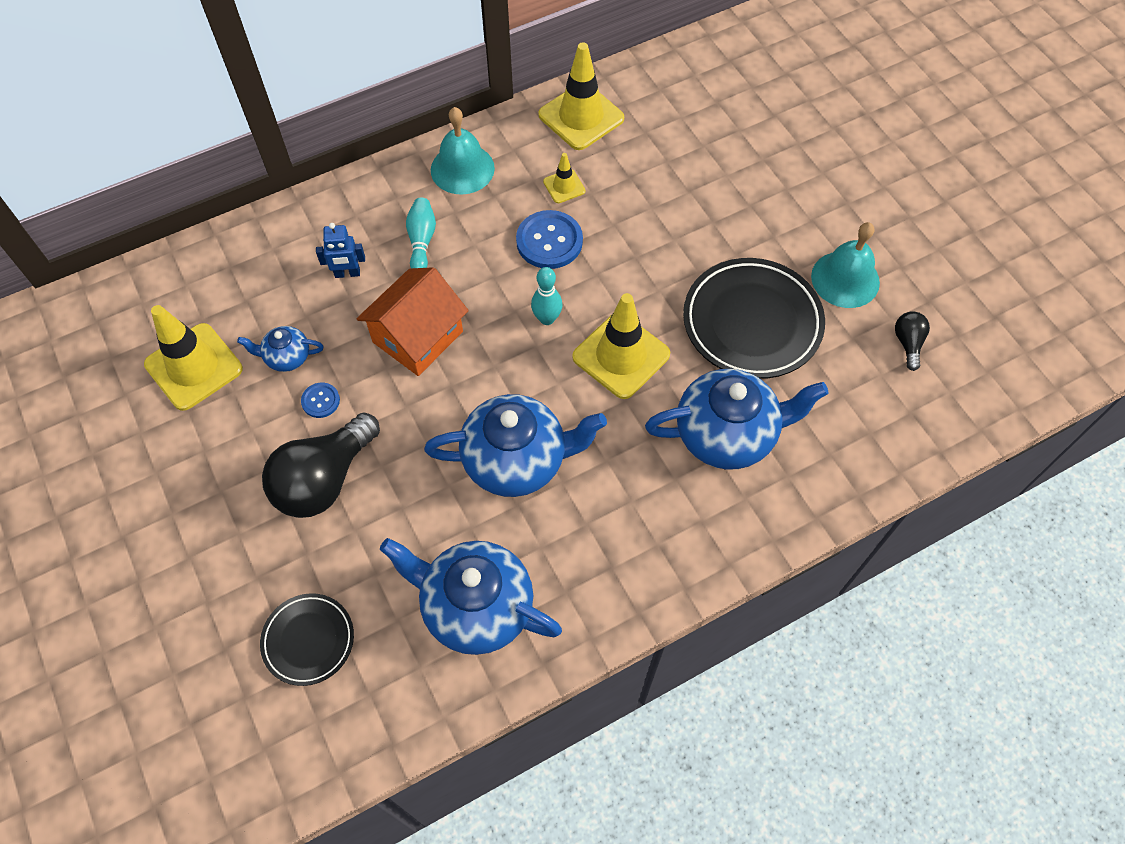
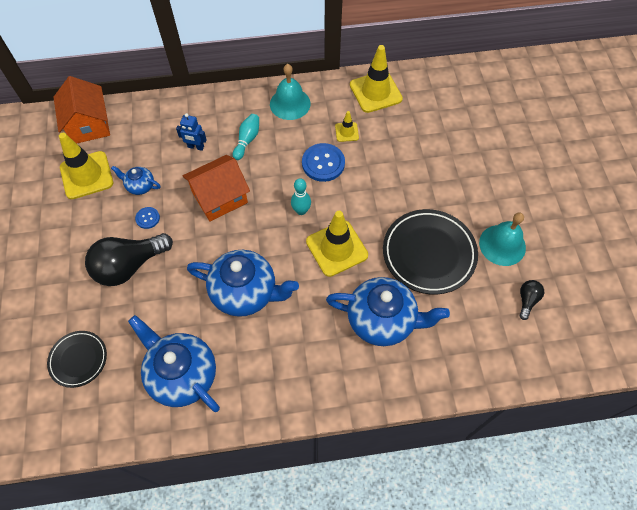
camera: 20 degrees right, 0 degrees up
(161, 289) = (89, 124): none -> orange house

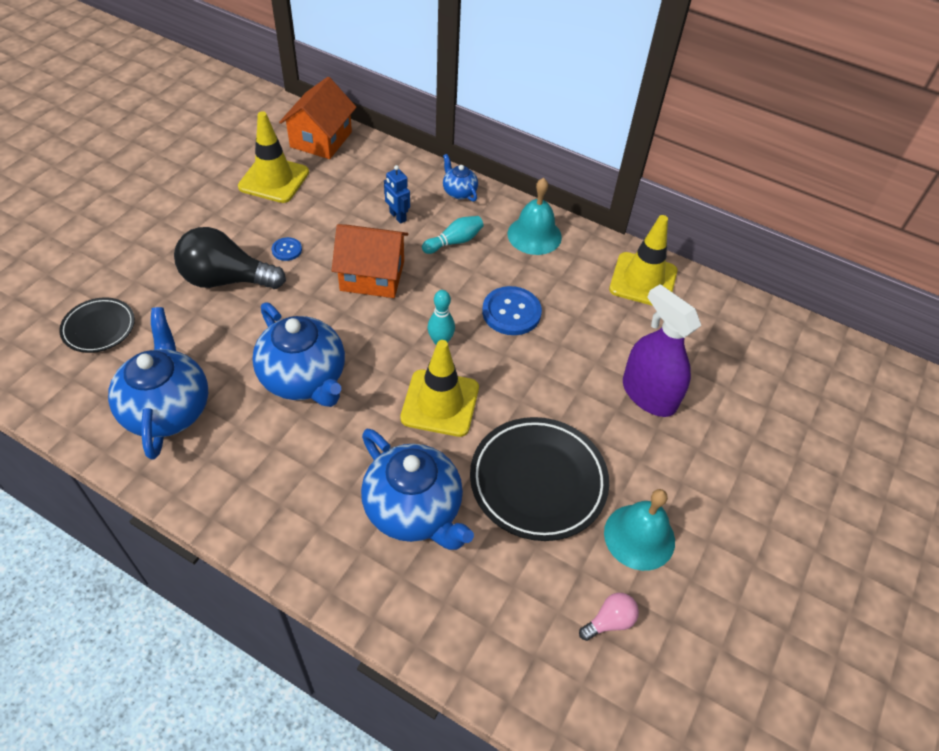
camera: 35 degrees right, 10 degrees down
(140, 186) = (310, 218): blue teapot -> blue teapot (459, 192)
(346, 132) = (569, 299): yellow traffic cone -> none
(438, 161) = (648, 395): none -> purple spray bottle
(527, 300) = (609, 621): black light bulb -> pink light bulb

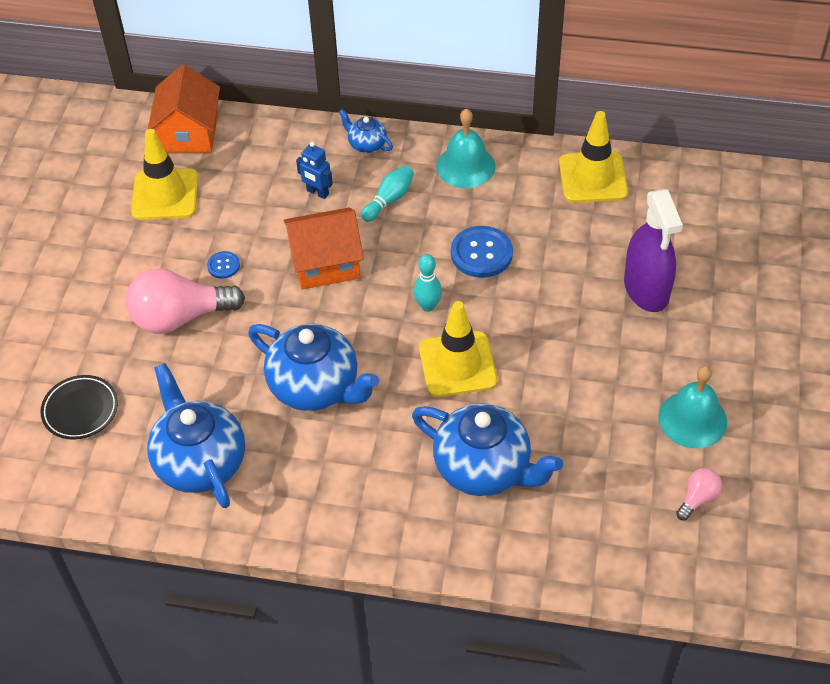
camera: 15 degrees left, 0 degrees up
(226, 280) = (180, 317): black light bulb -> pink light bulb
(538, 481) = (582, 403): black plate -> none
(648, 395) = (646, 289): purple spray bottle -> purple spray bottle turned 135 degrees counterclockwise

